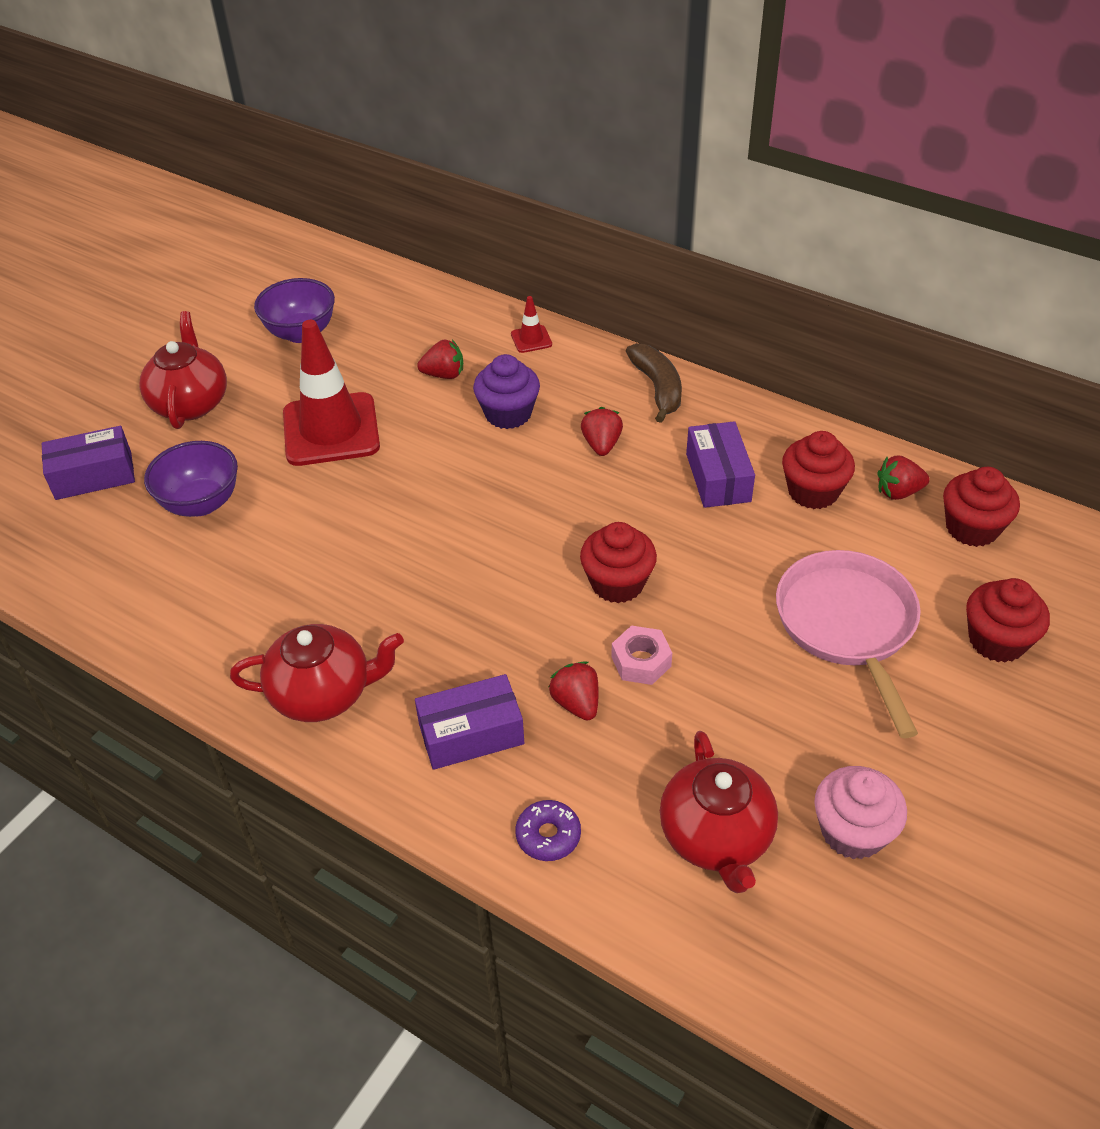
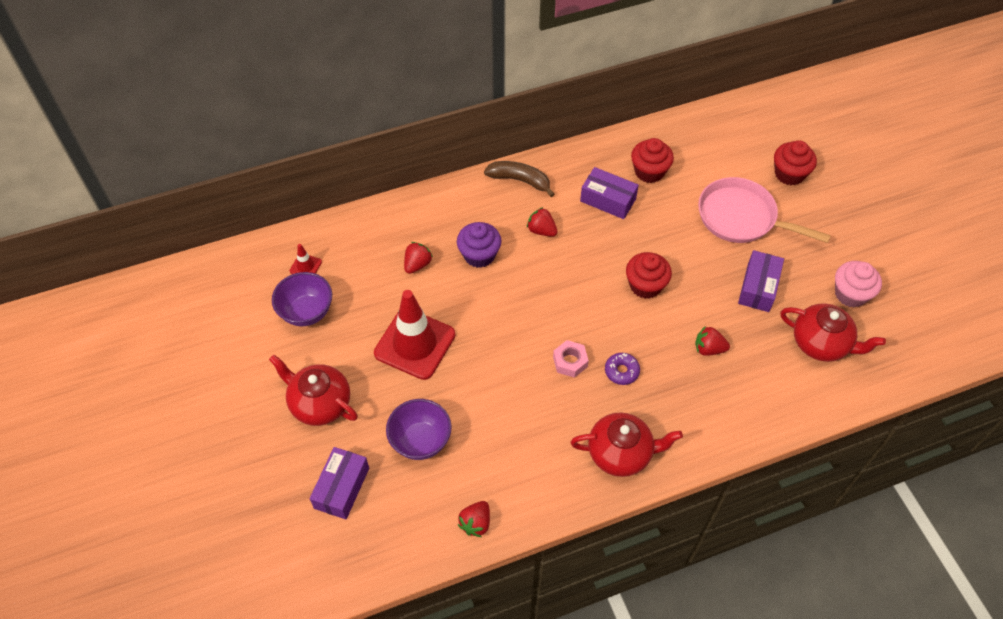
camera: 55 degrees left, 10 degrees up
(323, 693) = (621, 453): red teapot -> red teapot turned 60 degrees clockwise
(471, 734) = (696, 403): purple box -> purple box (758, 287)
(531, 339) = (426, 208): red traffic cone -> red traffic cone (305, 266)
(548, 835) = (777, 406): purple donut -> purple donut (621, 371)
(641, 661) = (702, 307): pink nut -> pink nut (570, 362)
(898, 492) = (676, 142): red strawberry -> red strawberry (476, 523)
(972, 528) = (720, 134): red cupcake -> none

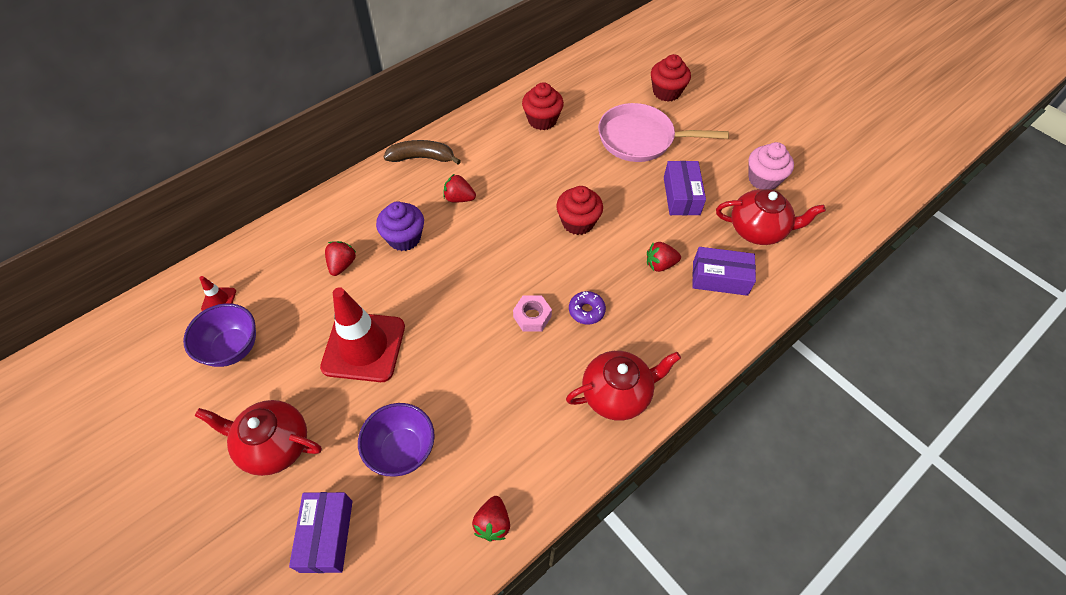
camera: 20 degrees left, 0 degrees up
(608, 200) = (513, 154): purple box -> purple box (720, 278)

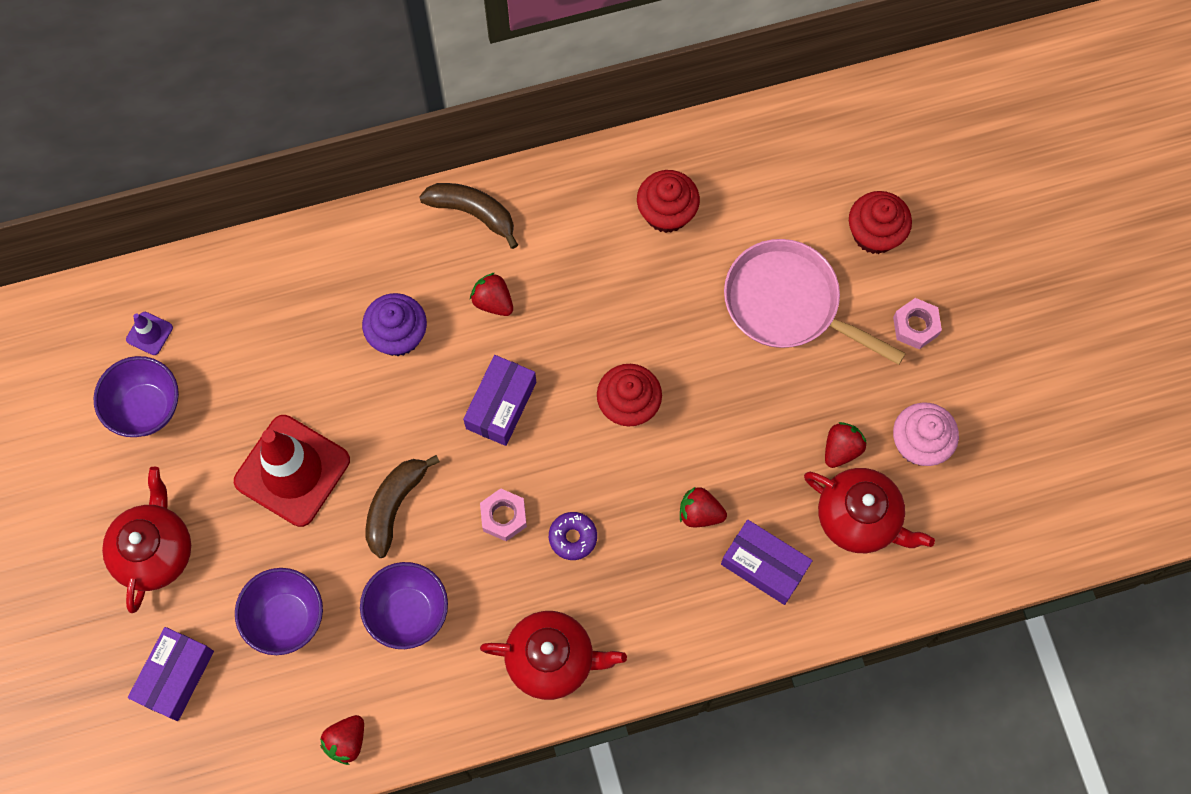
camera: 25 degrees right, 15 degrees up
(219, 300) = (149, 333): red traffic cone -> purple traffic cone
(274, 445) = (155, 551): red teapot -> red teapot turned 60 degrees clockwise
(342, 264) = (308, 343): red strawberry -> red strawberry (841, 449)
(451, 339) = (395, 505): none -> brown banana
(495, 406) = (408, 612): none -> purple bowl
(681, 196) = (789, 422): purple box -> purple box (501, 405)
(719, 125) = (915, 326): none -> pink nut

